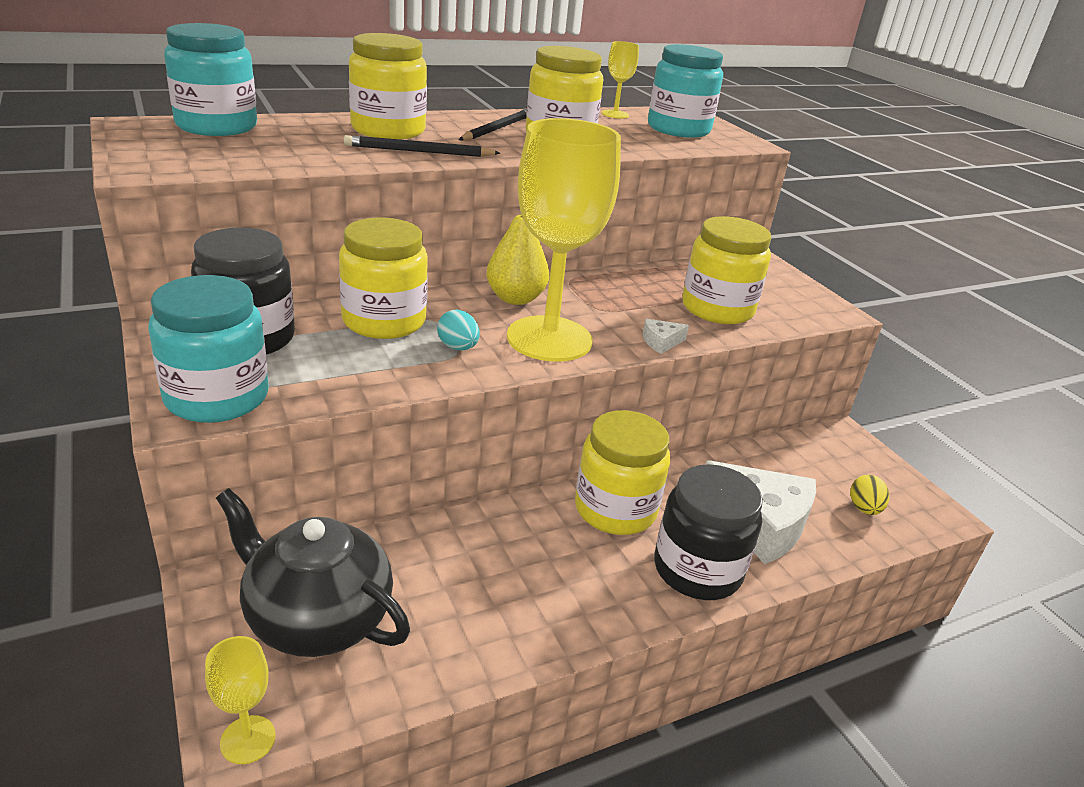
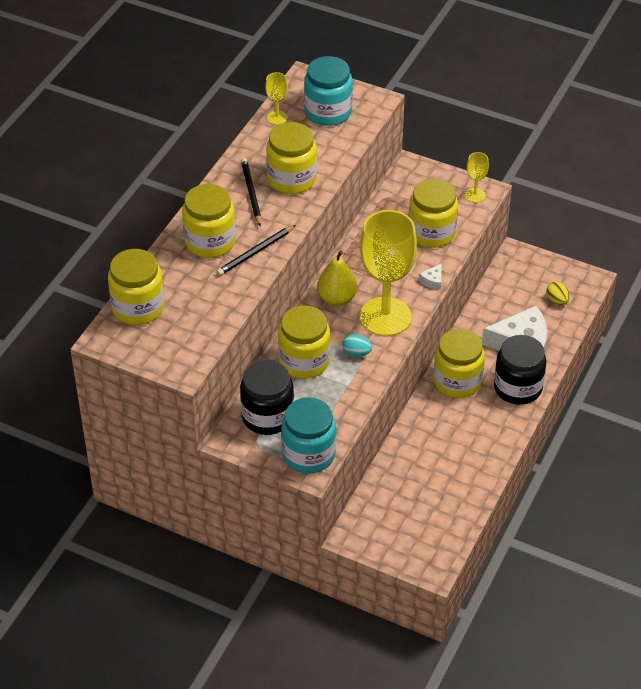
camera: 35 degrees left, 15 degrees up
(216, 126) = (138, 307): turquoise jar -> yellow jar
(248, 739) = (439, 569): yellow goblet -> yellow goblet (475, 195)
(317, 618) = (404, 517): black teapot -> none

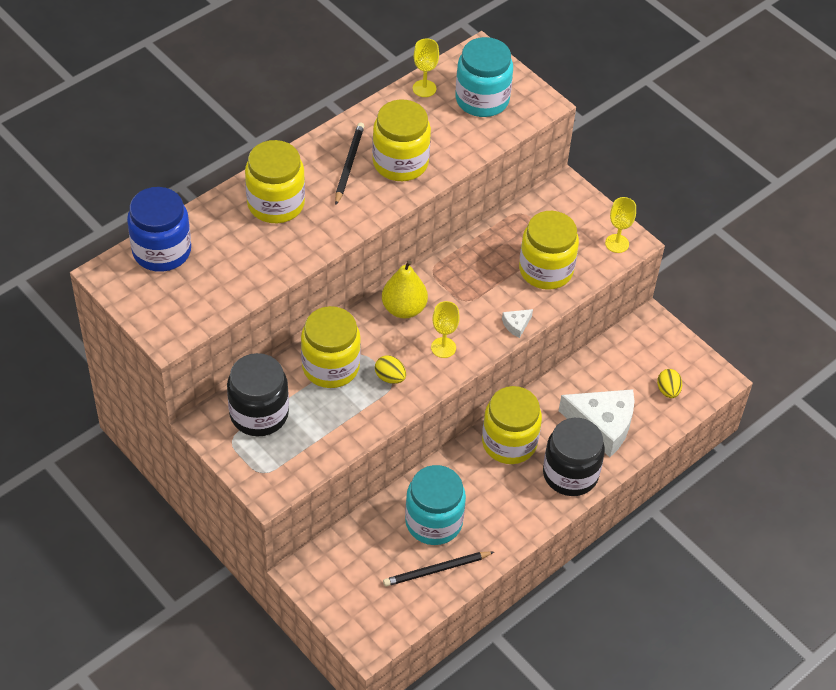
camera: 20 degrees right, 5 degrees up
(138, 307) = (161, 251): yellow jar -> blue jar
(255, 252) = (316, 232): black pencil -> black pencil (436, 570)
(308, 454) = (277, 472): turquoise jar -> turquoise jar (433, 522)
(356, 353) = (390, 377): turquoise egg -> yellow egg
(385, 317) = (443, 347): yellow goblet -> yellow goblet, size x0.42

